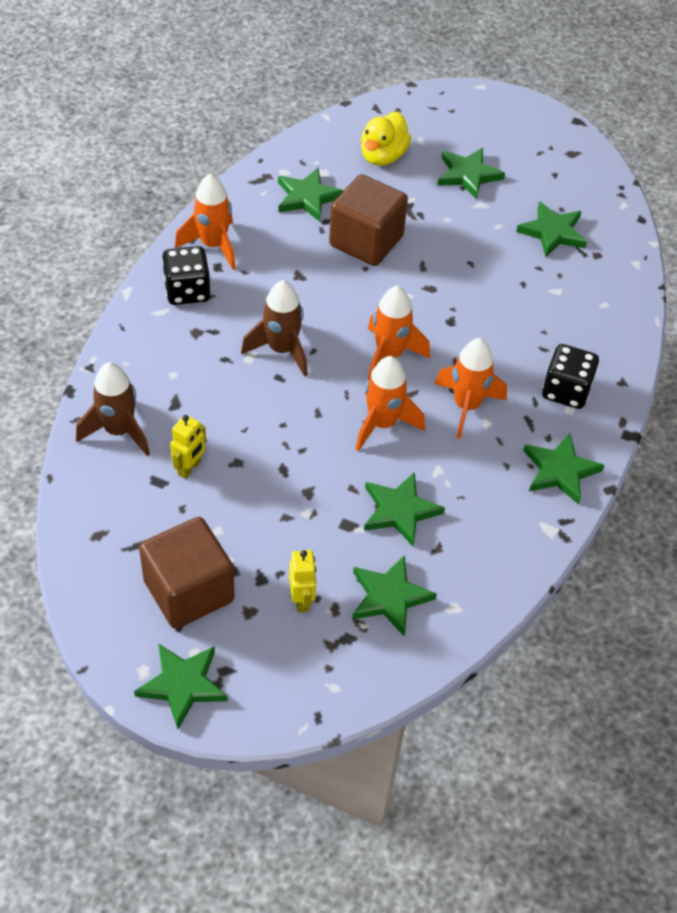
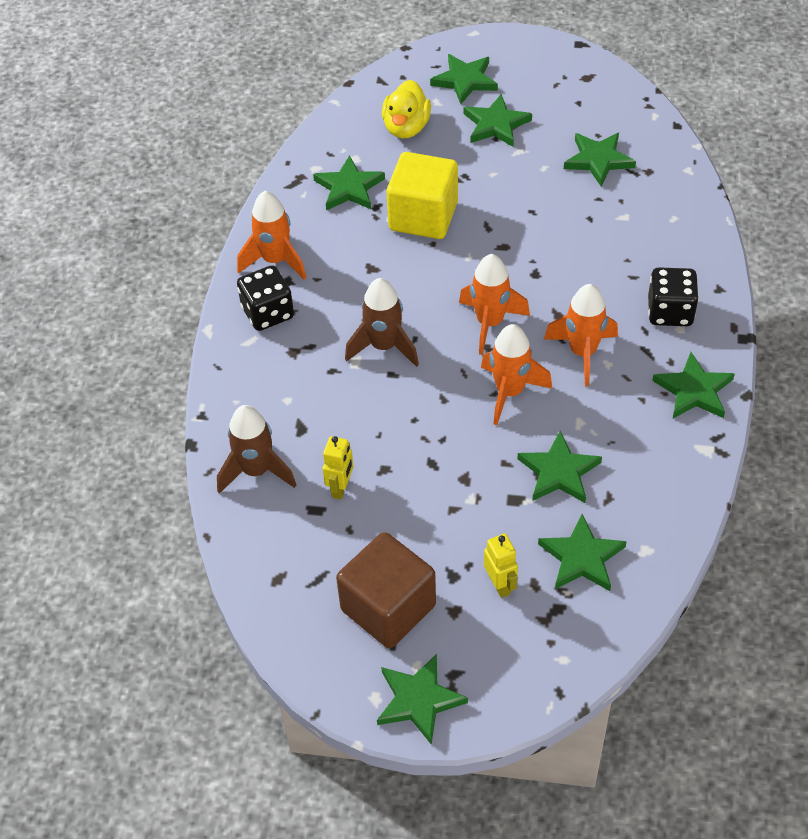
camera: 10 degrees left, 0 degrees up
(366, 241) = (423, 216): brown cube -> yellow cube
(455, 127) = (465, 81): none -> green star

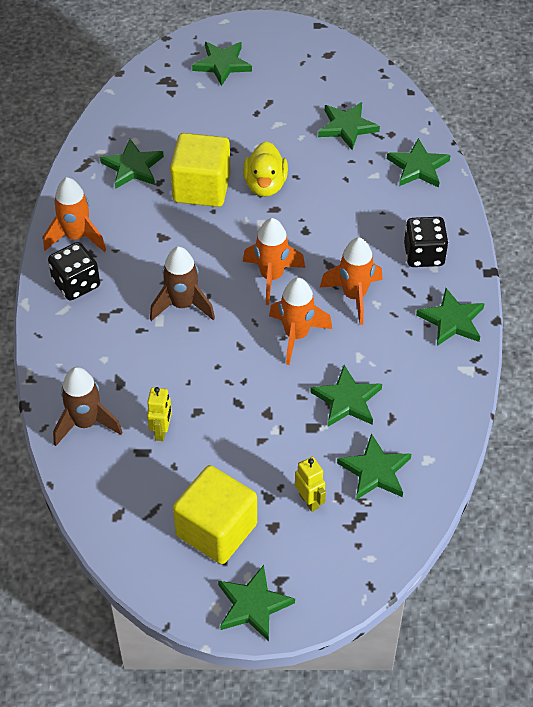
camera: 10 degrees left, 0 degrees up
(388, 608) = (216, 530): brown cube -> yellow cube
(406, 127) = (176, 110): yellow duck -> yellow duck (265, 185)
(496, 124) = (254, 102): green star -> green star (418, 167)

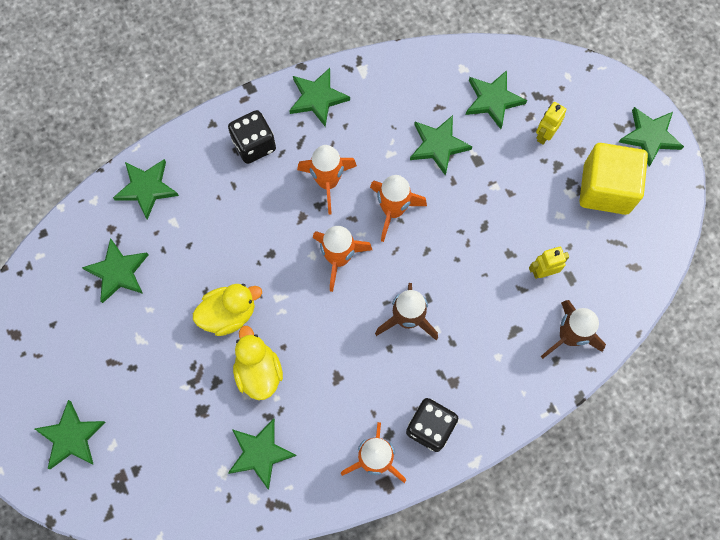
camera: 115 degrees left, 20 degrees up
(201, 188) = (258, 372): yellow cube -> yellow duck

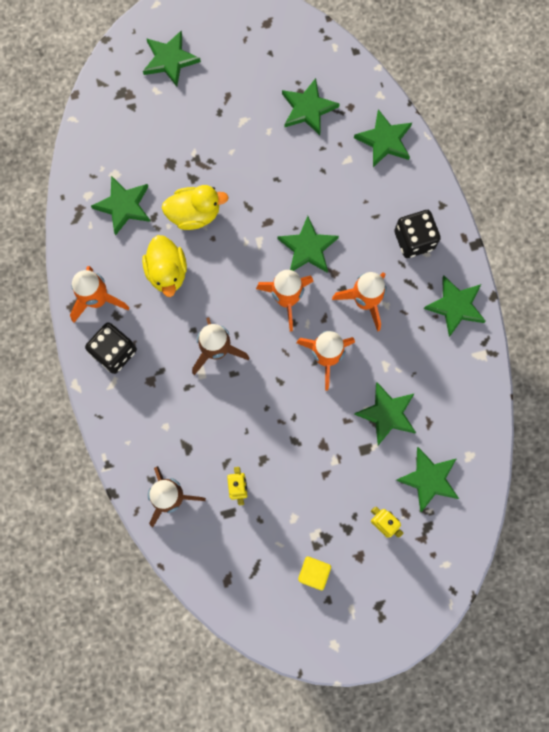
camera: 100 degrees right, 5 degrees up
(229, 314) = (251, 196): yellow duck -> yellow duck (167, 272)
(606, 189) = (313, 572): yellow cube -> yellow cube, size x0.49
(650, 136) = (363, 635): green star -> green star (308, 248)

